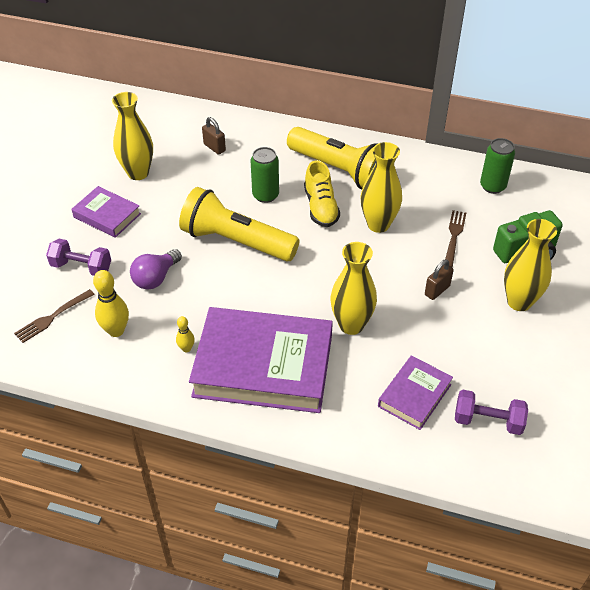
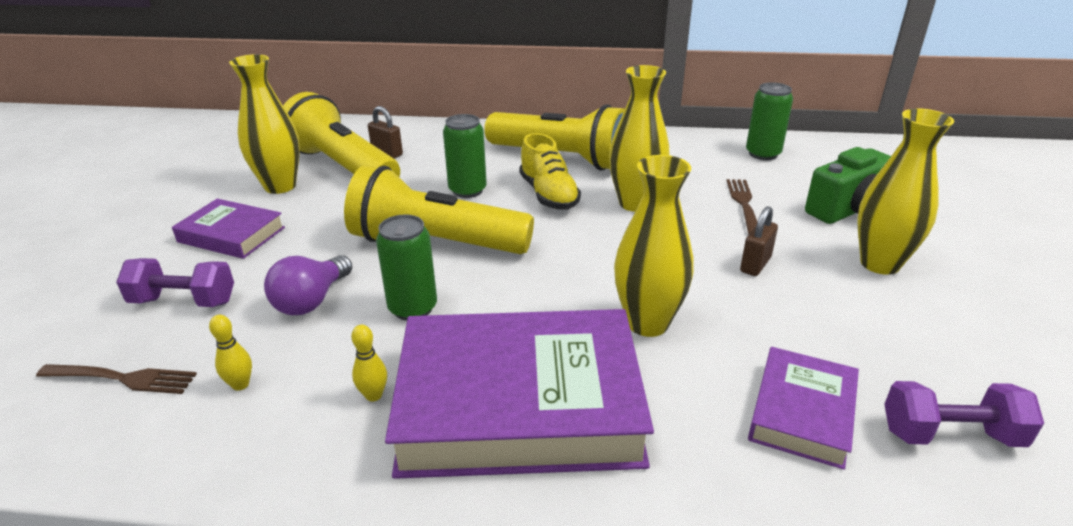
camera: 10 degrees left, 15 degrees down
(53, 317) = (121, 378): brown fork -> brown fork turned 120 degrees counterclockwise
(116, 330) = (240, 384): yellow bowling pin -> yellow bowling pin, size x0.56
(181, 158) = (342, 167): none -> yellow flashlight
(215, 292) = (413, 308): none -> green can

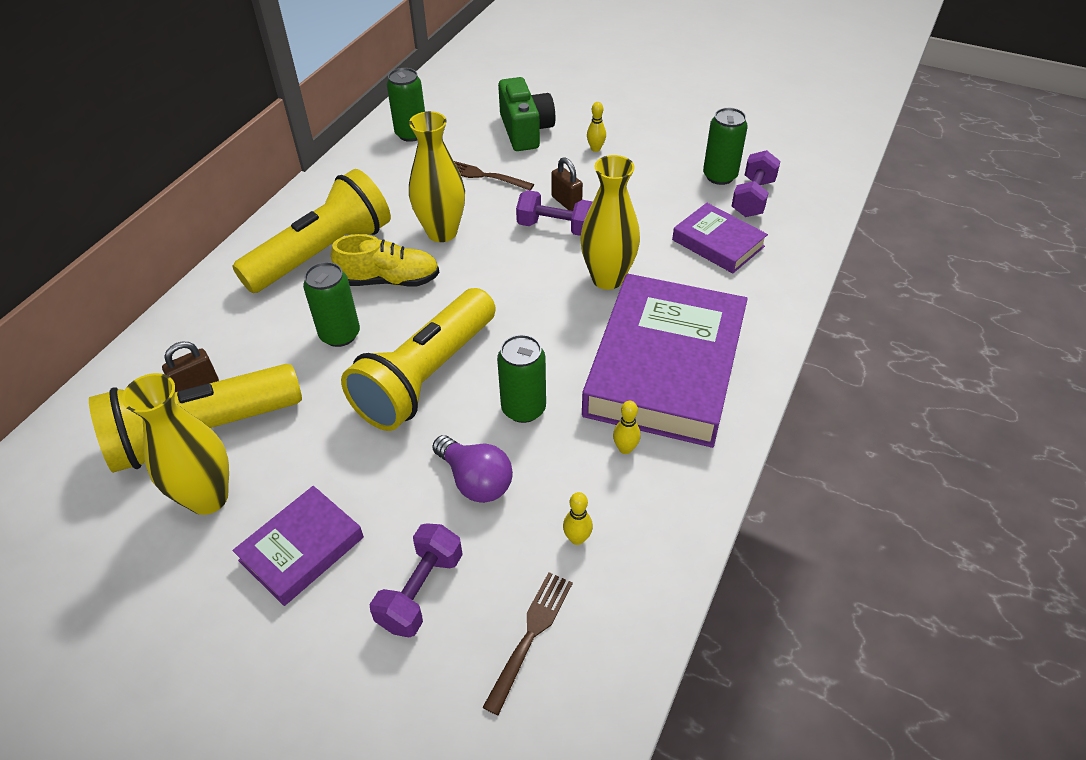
camera: 70 degrees left, 15 degrees up
(704, 267) = (555, 227): none -> purple dumbbell
(880, 264) = (595, 149): yellow vase -> yellow bowling pin
(960, 386) = (719, 176): none -> green can

